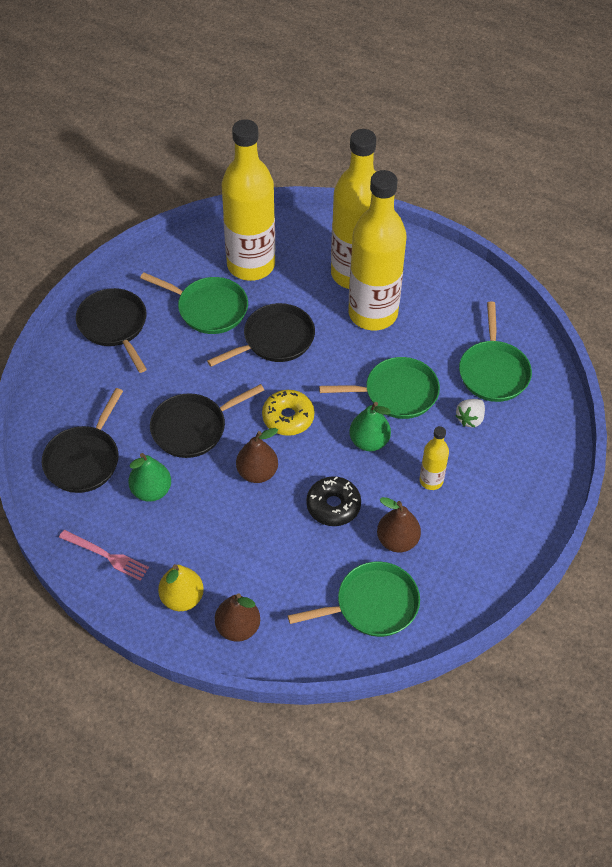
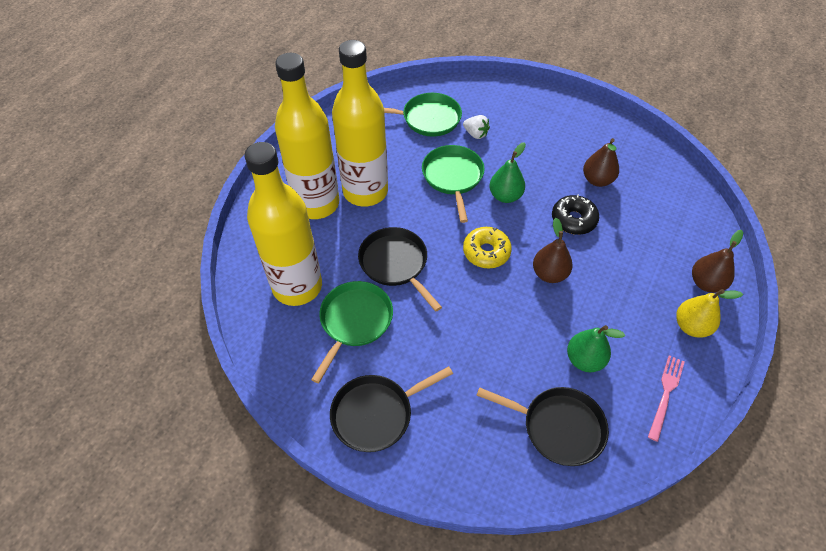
camera: 90 degrees left, 0 degrees up
(193, 428) = (506, 328): black pan -> none
(372, 605) = (658, 196): green pan -> none
(431, 481) = (538, 159): yellow bottle -> none

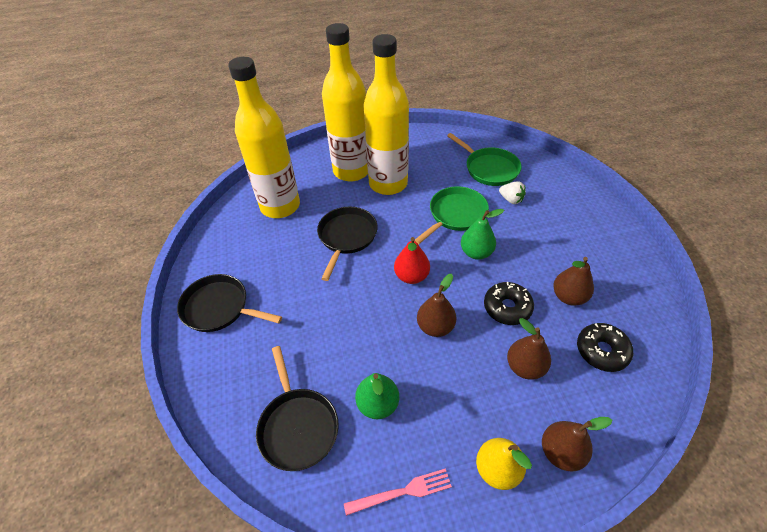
camera: 50 degrees right, 5 degrees down
(354, 321) = (280, 249): green pan -> none
(475, 134) = (511, 199): white strawberry -> white strawberry turned 45 degrees counterclockwise
(486, 252) = (411, 276): yellow donut -> red pear
(630, 250) = (525, 367): none -> brown pear
(654, 201) = (601, 351): none -> black donut

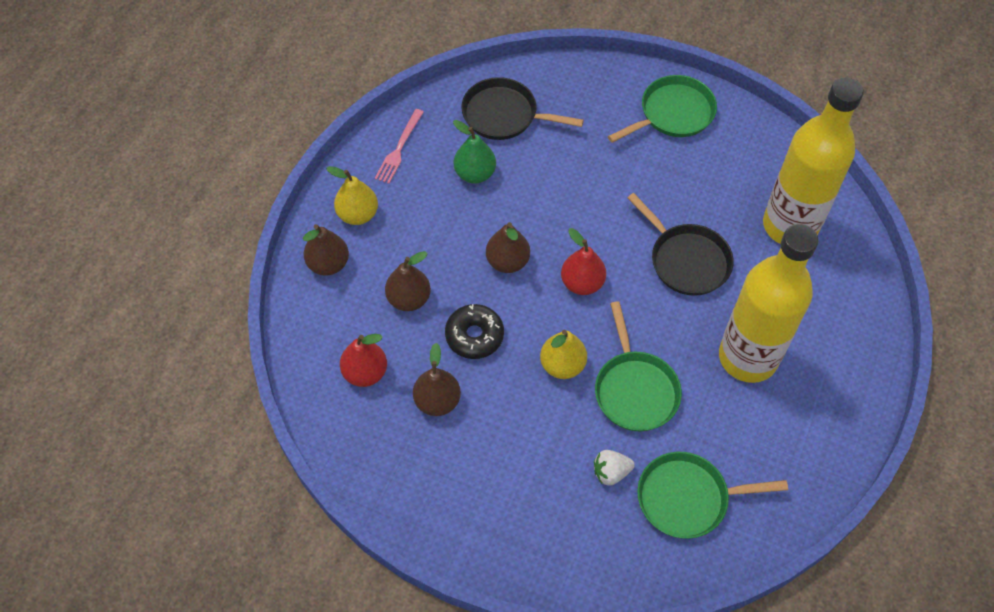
camera: 125 degrees right, 10 degrees up
(219, 308) = (673, 113): black pan -> green pan
(351, 171) = (805, 334): yellow bottle -> none
(476, 252) = (562, 365): green pear -> yellow pear
(601, 351) = (365, 372): black donut -> red pear

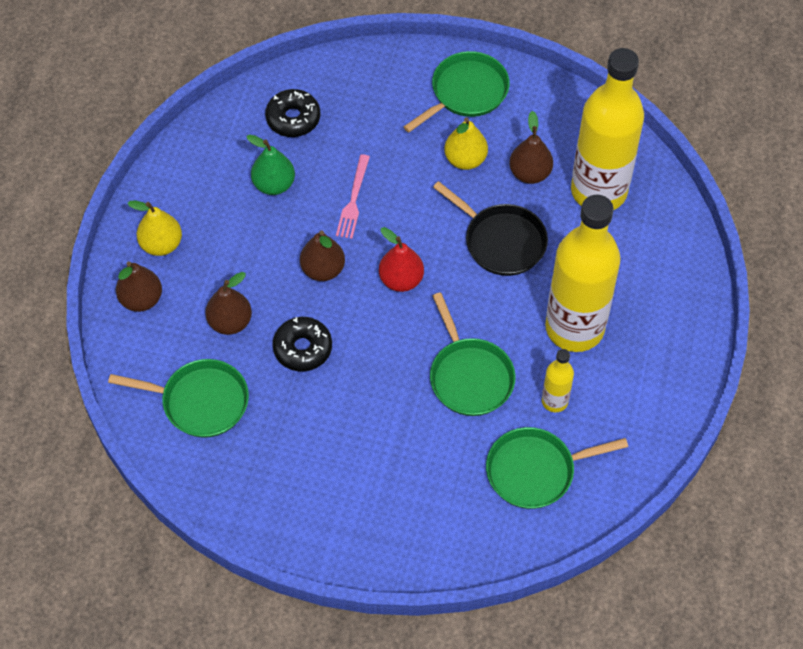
camera: 10 degrees left, 0 degrees up
(365, 372) = (200, 401): red pear -> green pan
(399, 148) = (191, 169): pink fork -> pink fork (353, 199)
(437, 401) = (277, 418): brown pear -> brown pear (530, 173)
(504, 115) = (293, 118): black pan -> black donut
(562, 365) = (395, 363): yellow pear -> yellow pear (465, 159)
(611, 472) = (458, 458): white strawberry -> none
(717, 429) = (554, 401): none -> yellow bottle

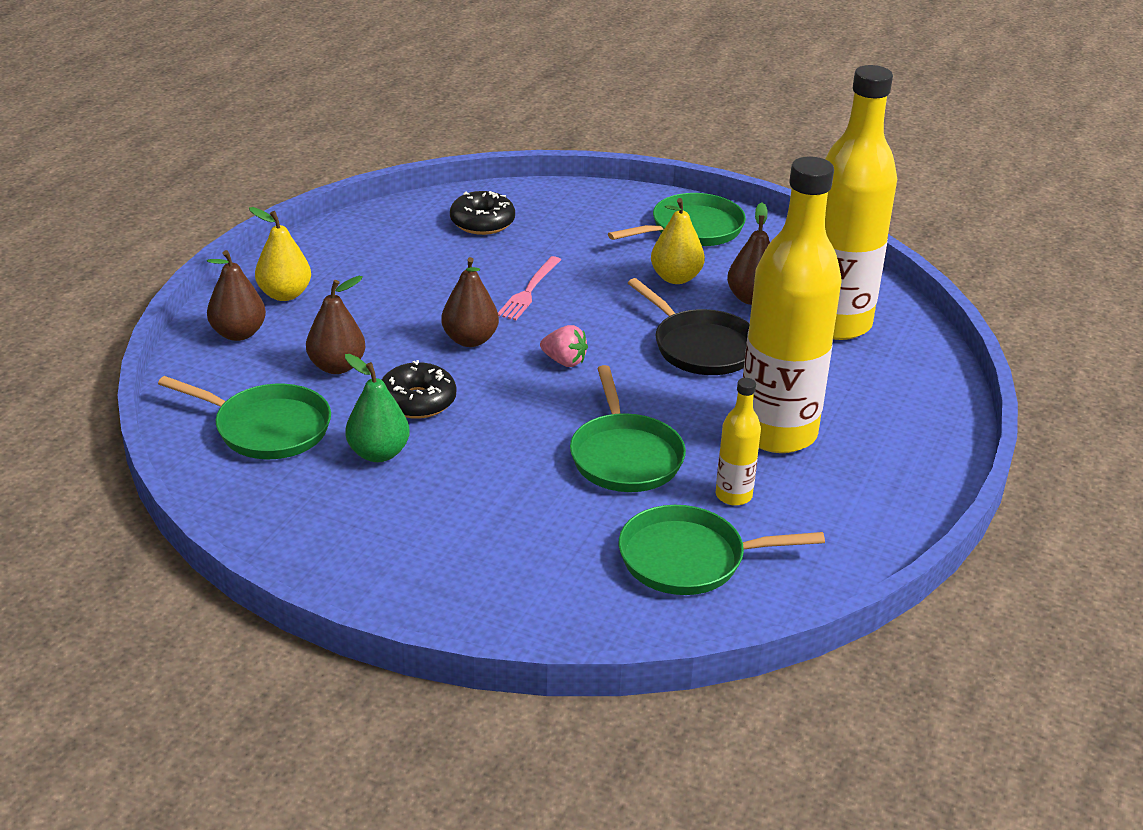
camera: 10 degrees right, 25 degrees down
(274, 184) = (439, 267): green pear -> green pear (378, 453)
(401, 280) = (564, 361): red pear -> pink strawberry

